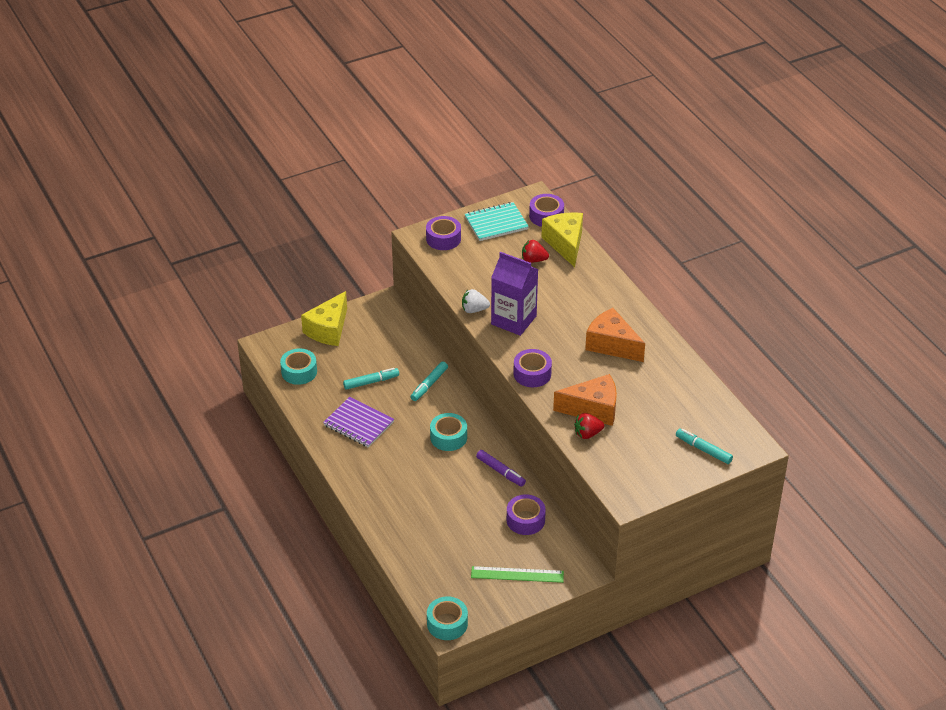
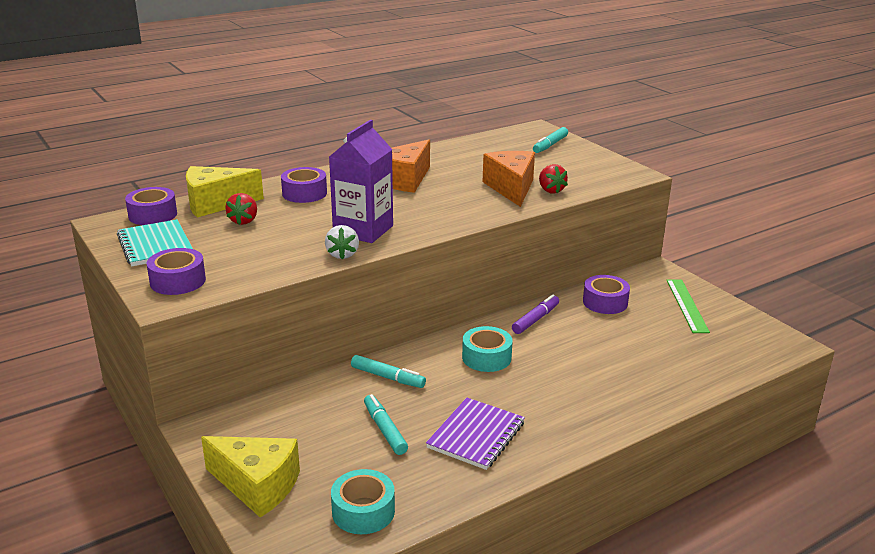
camera: 95 degrees left, 15 degrees down
(447, 623) = (786, 345): turquoise tape -> none
(532, 374) = (461, 218): purple tape -> purple tape (304, 193)

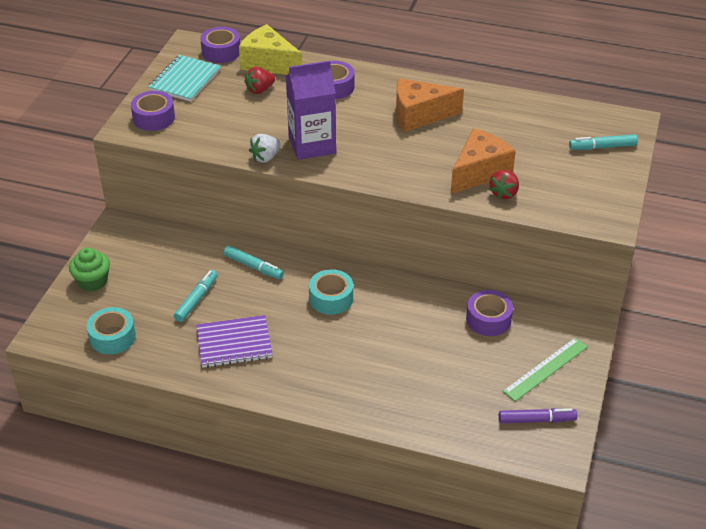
camera: 50 degrees right, 15 degrees up
(257, 485) = (92, 281): yellow cheese -> green cupcake
(387, 377) = (253, 266): turquoise marker -> turquoise marker turned 45 degrees counterclockwise
(535, 319) = (413, 295): purple marker -> purple marker (536, 420)

